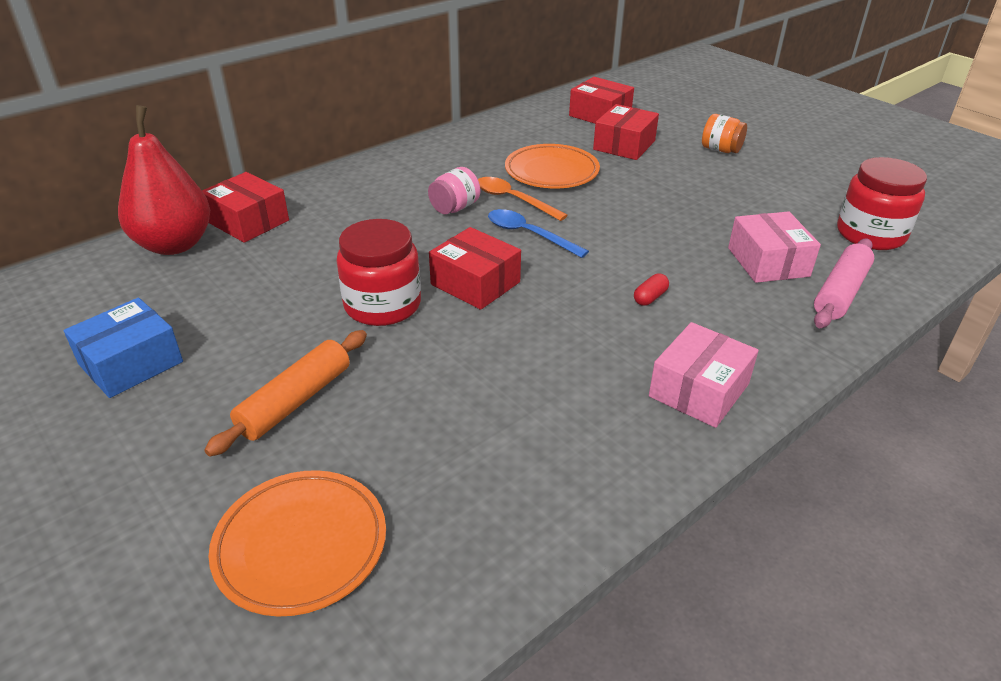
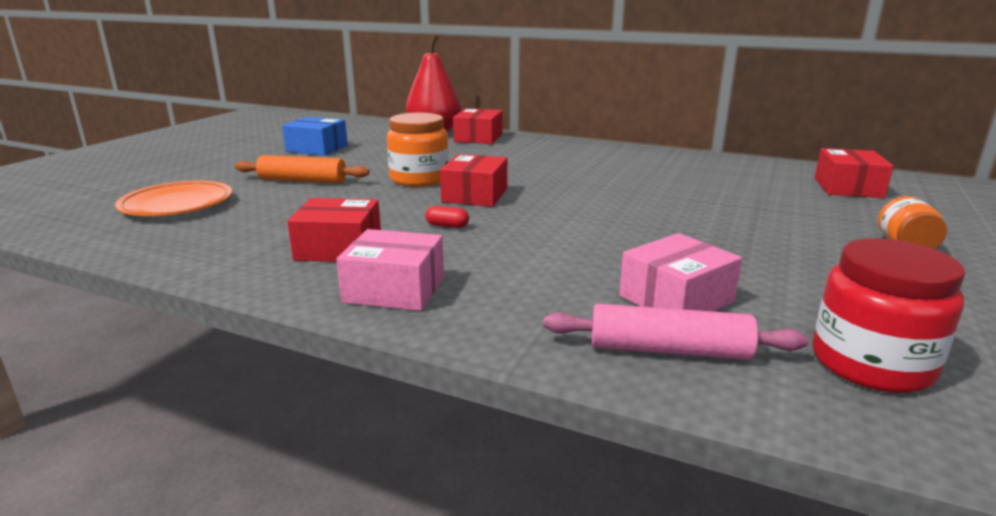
camera: 65 degrees right, 15 degrees down
(382, 305) = (419, 179): red jar -> orange jar
(455, 208) = (573, 173): pink jar -> none
(513, 200) = (616, 186): orange spoon -> none
(529, 234) = (569, 198): blue spoon -> none
(551, 172) = (690, 189): orange plate -> none
(624, 145) = (804, 205): red box -> red box (339, 248)
(650, 297) = (526, 252): red capsule -> red capsule (447, 226)

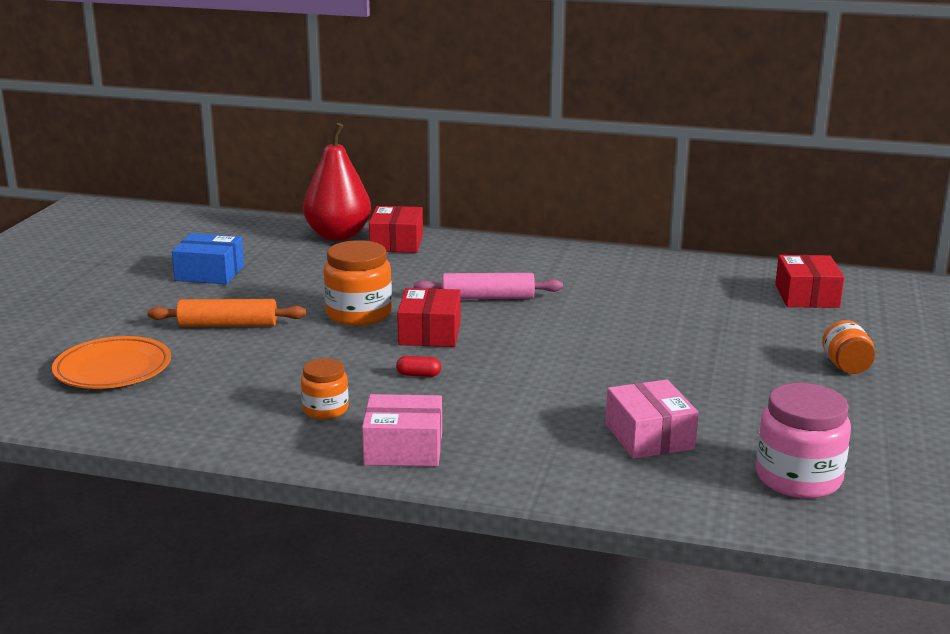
camera: 10 degrees left, 0 degrees up
(339, 248) = (325, 409): red box -> orange jar
(668, 350) = (648, 481): pink rolling pin -> pink rolling pin (488, 297)
(676, 299) = (649, 436): pink box -> pink box turned 60 degrees counterclockwise
(871, 364) = (798, 478): red jar -> pink jar

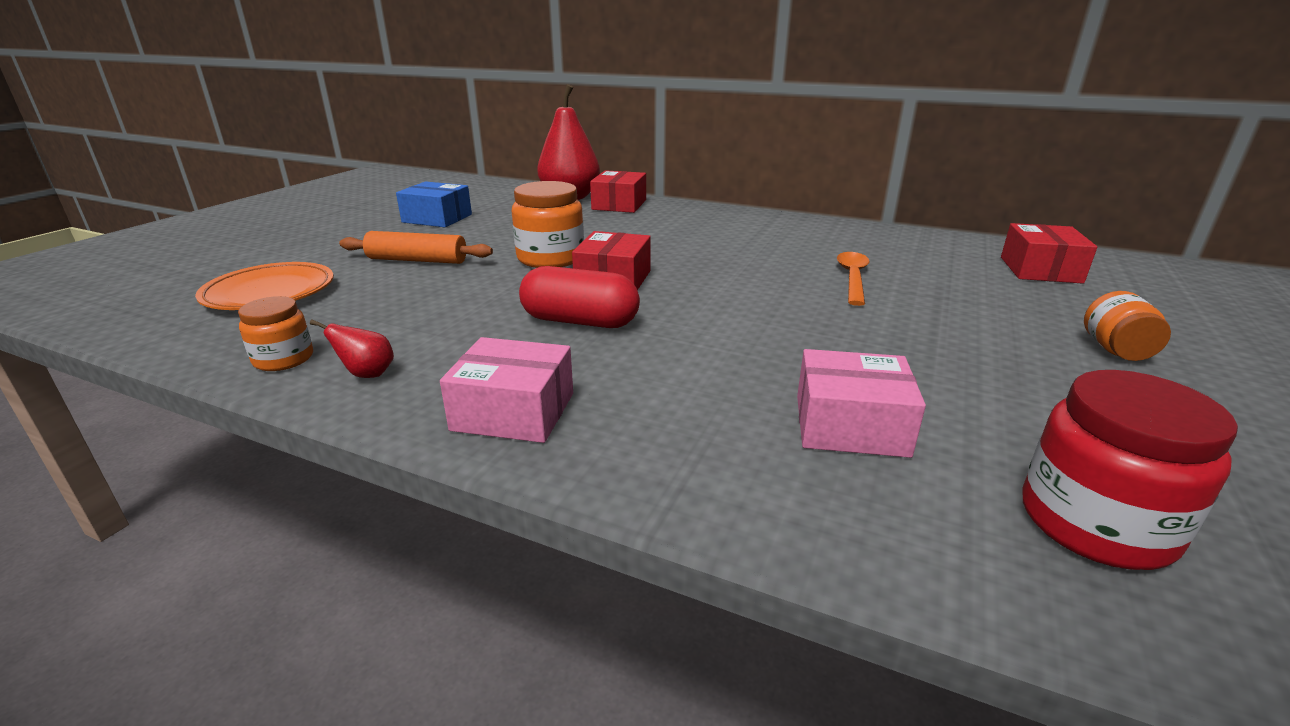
camera: 10 degrees right, 5 degrees up
(269, 432) = (367, 374): none -> red pear
(325, 409) = (451, 352): orange jar -> orange jar (283, 359)
(418, 375) = (580, 321): red capsule -> red capsule, size x2.34
(488, 297) = (687, 251): pink rolling pin -> none
(644, 316) = (852, 278): none -> orange spoon
(649, 436) = (850, 425): pink box -> pink box turned 75 degrees counterclockwise
(798, 478) = (1095, 523): pink jar -> red jar

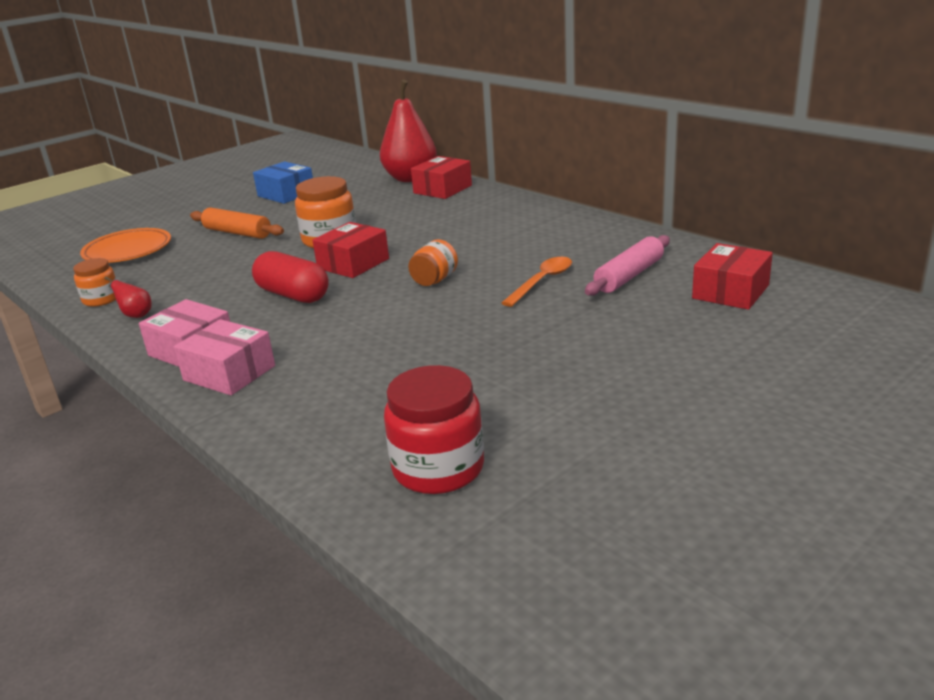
camera: 25 degrees right, 0 degrees up
(850, 425) = (375, 390): pink box -> pink box (229, 373)
(927, 265) = (629, 276): none -> pink rolling pin
(1116, 350) = (662, 370): orange jar -> orange jar (434, 280)

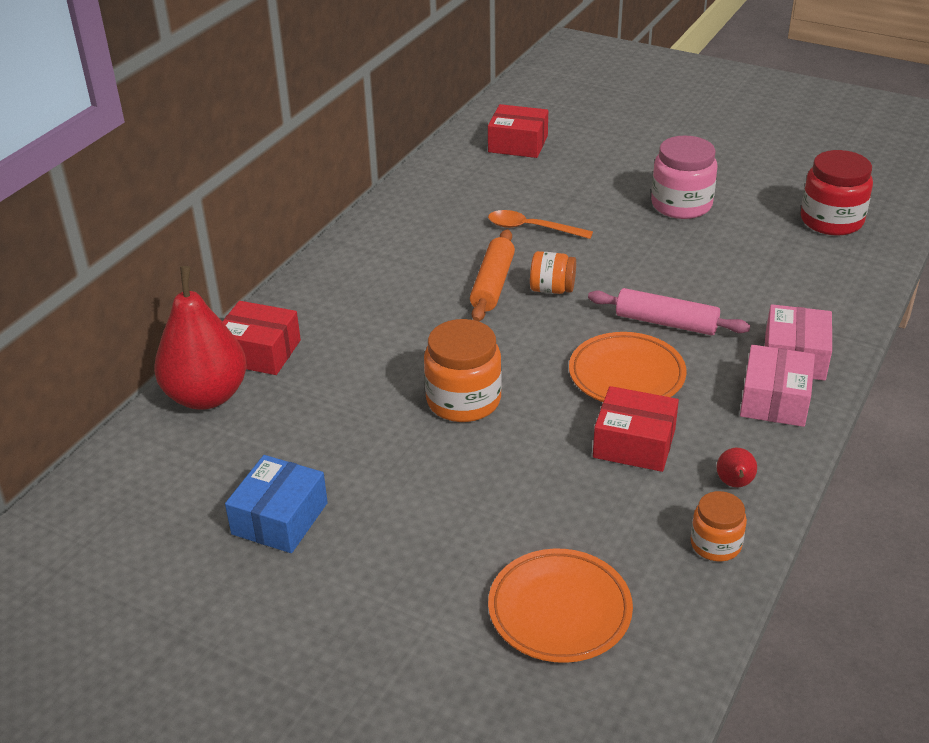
camera: 110 degrees left, 10 degrees up
(237, 233) = (459, 506): orange rolling pin -> orange rolling pin (493, 284)
(293, 295) = (626, 375): red capsule -> orange plate
(353, 263) = (530, 357): red box -> red box (634, 443)
(542, 366) = (681, 205): none -> pink jar
(629, 276) = (503, 188): pink rolling pin -> pink rolling pin (666, 323)

